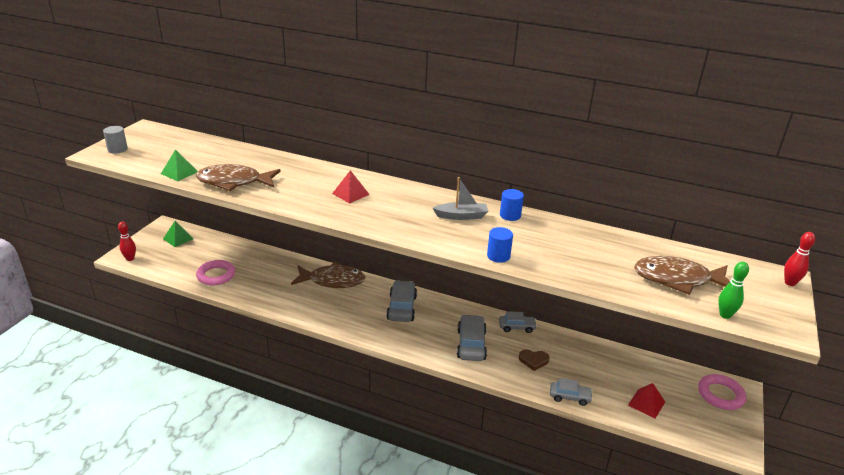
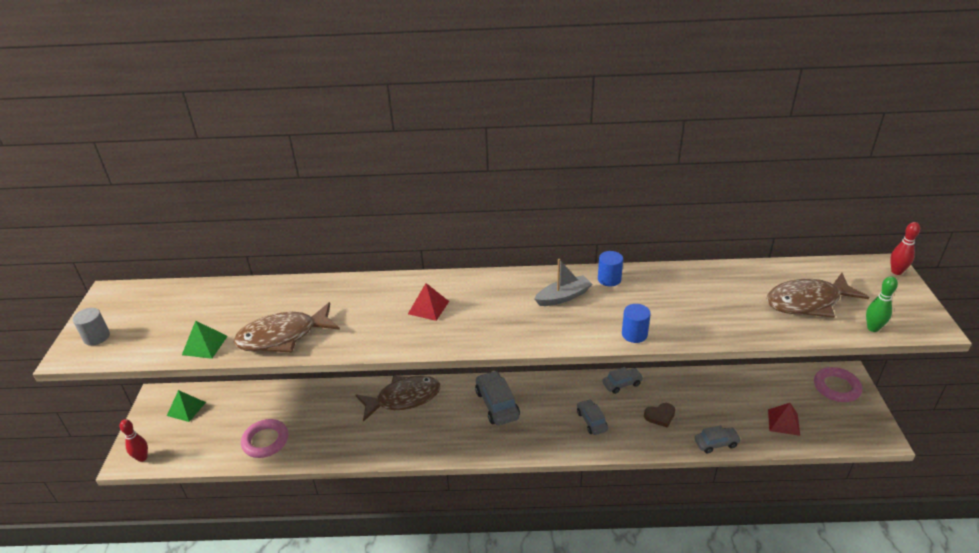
camera: 20 degrees left, 5 degrees up
(471, 344) = (591, 421): grey car -> grey car, size x0.63

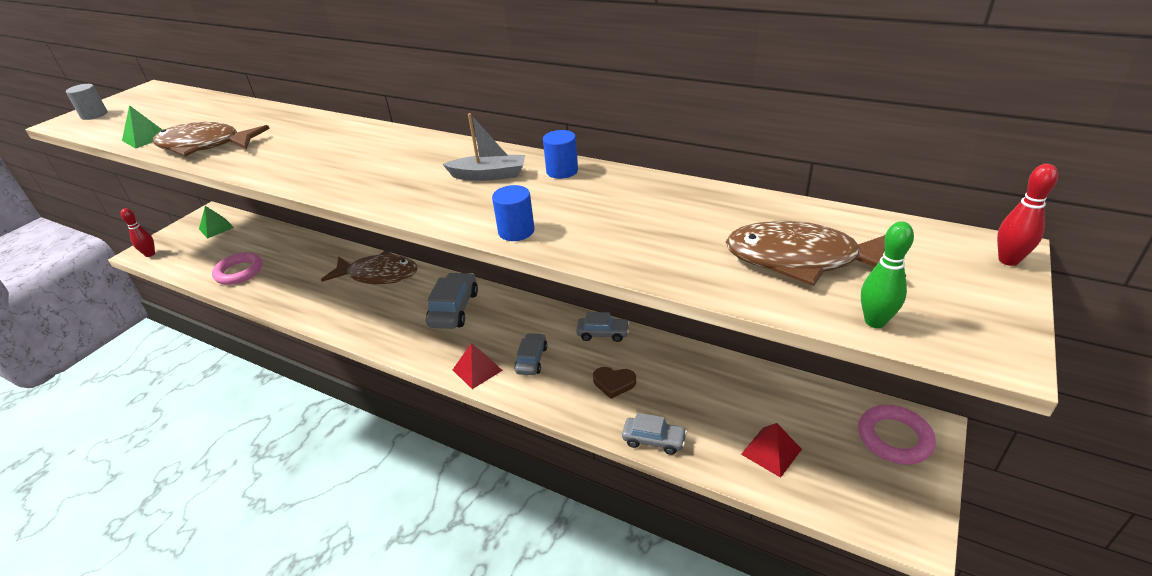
camera: 30 degrees right, 0 degrees up
(428, 307) = (349, 153): red pyramid -> red pyramid (477, 370)

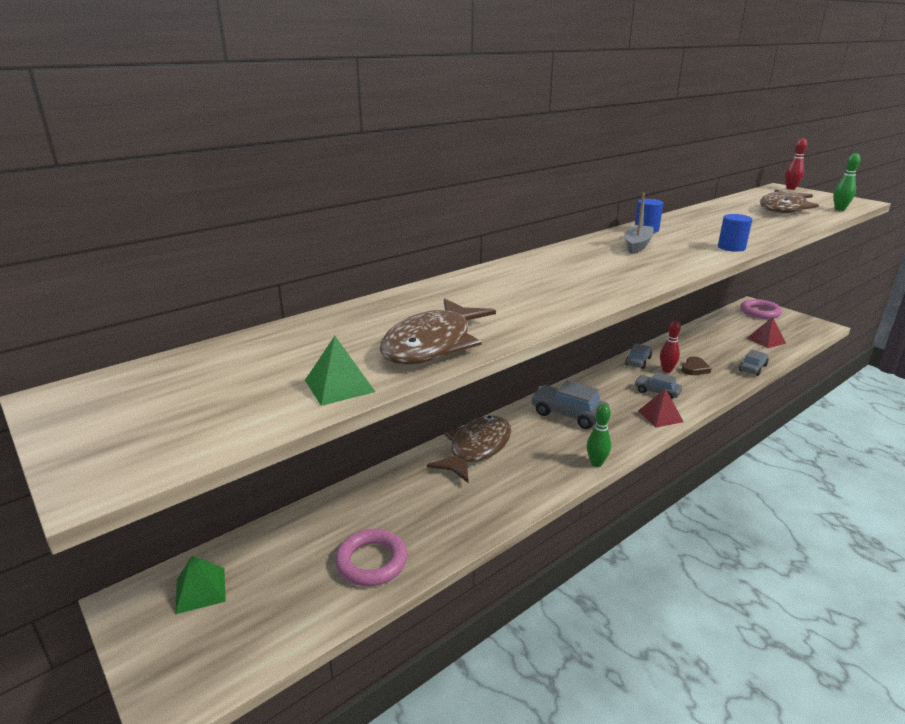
camera: 70 degrees left, 10 degrees down
(94, 115) = (122, 444): grey cylinder -> none
(150, 254) = (198, 684): red bowling pin -> red bowling pin (667, 370)
(374, 342) = (596, 463): none -> green bowling pin

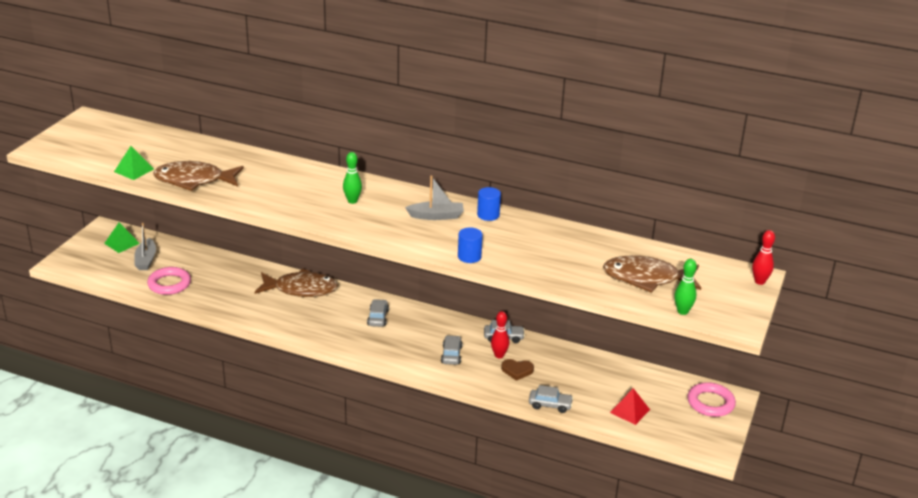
camera: 60 degrees right, 5 degrees up
(280, 572) = (146, 260): none -> grey boat
(568, 414) = (378, 318): grey car -> grey car, size x0.63
(596, 463) = (319, 341): green bowling pin -> green bowling pin (352, 201)
(660, 416) = (411, 361): red pyramid -> none

